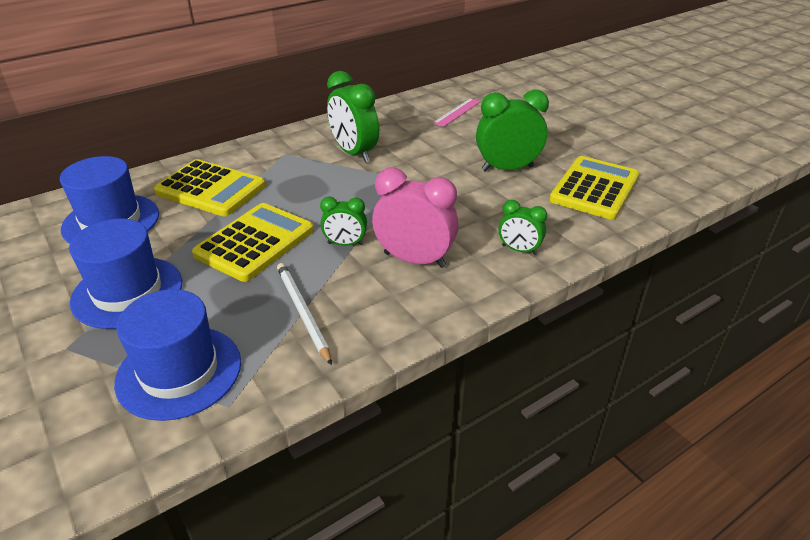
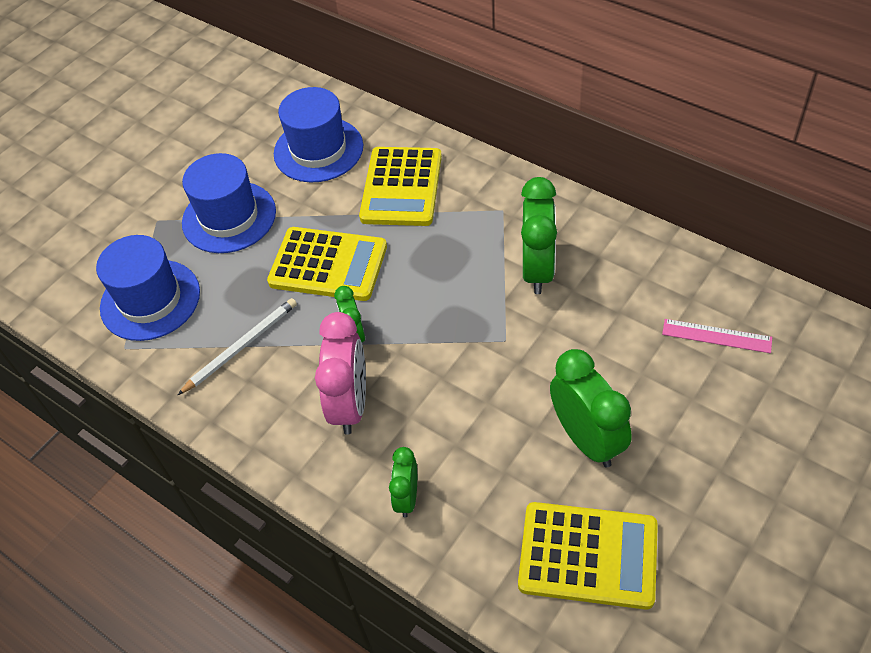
camera: 75 degrees right, 15 degrees up
(354, 153) = (537, 269): green clock -> green clock turned 150 degrees clockwise

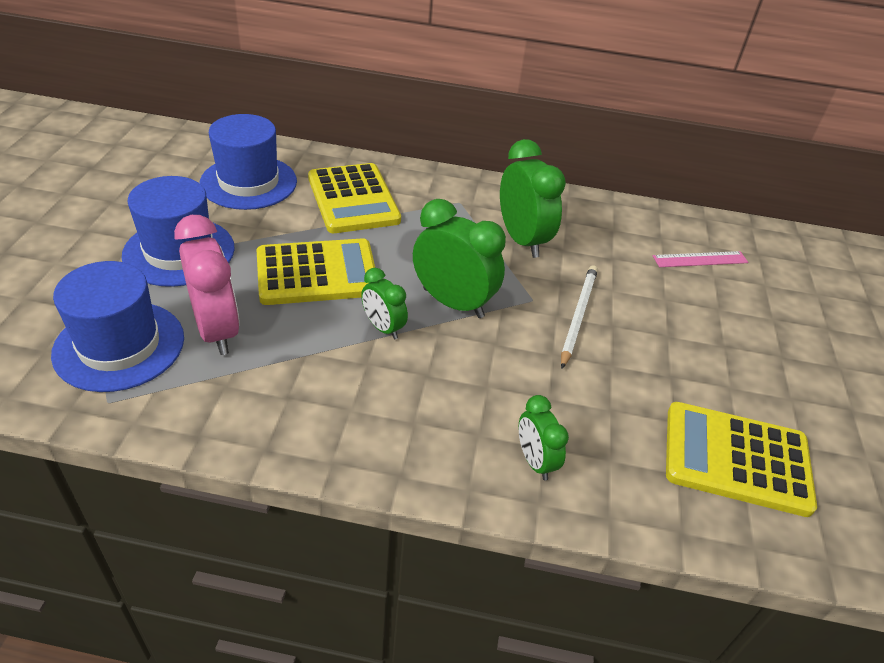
camera: 35 degrees left, 10 degrees down
(241, 346) = (261, 366): white pencil -> white pencil (578, 316)
(350, 404) = (418, 390): pink clock -> pink clock (217, 330)
(586, 439) = (661, 361): green clock -> green clock (453, 303)
(588, 555) = (736, 459): yellow calculator -> yellow calculator turned 150 degrees counterclockwise

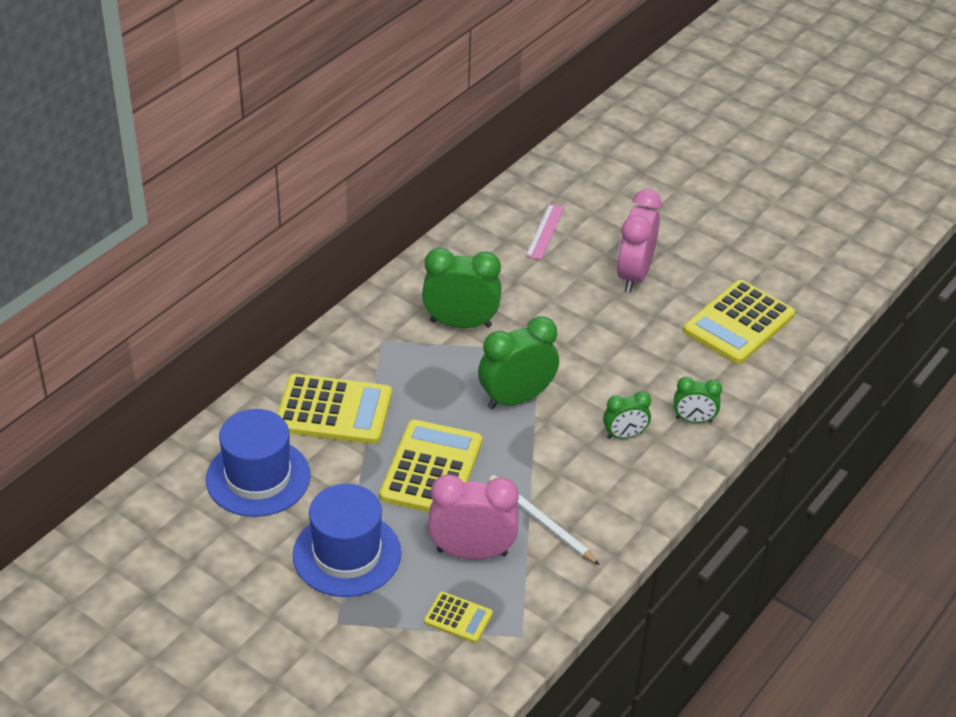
camera: 60 degrees left, 0 degrees up
(119, 345) = (458, 618): blue hat -> yellow calculator
(383, 328) = (523, 450): green clock -> green clock (624, 435)
(578, 316) = (570, 333): white pencil -> white pencil (541, 521)
(712, 340) = (634, 275): none -> pink clock

